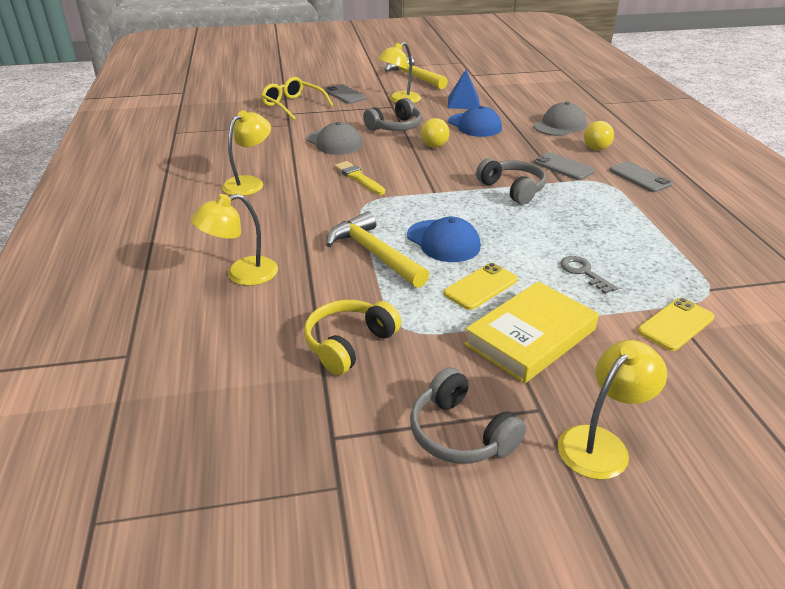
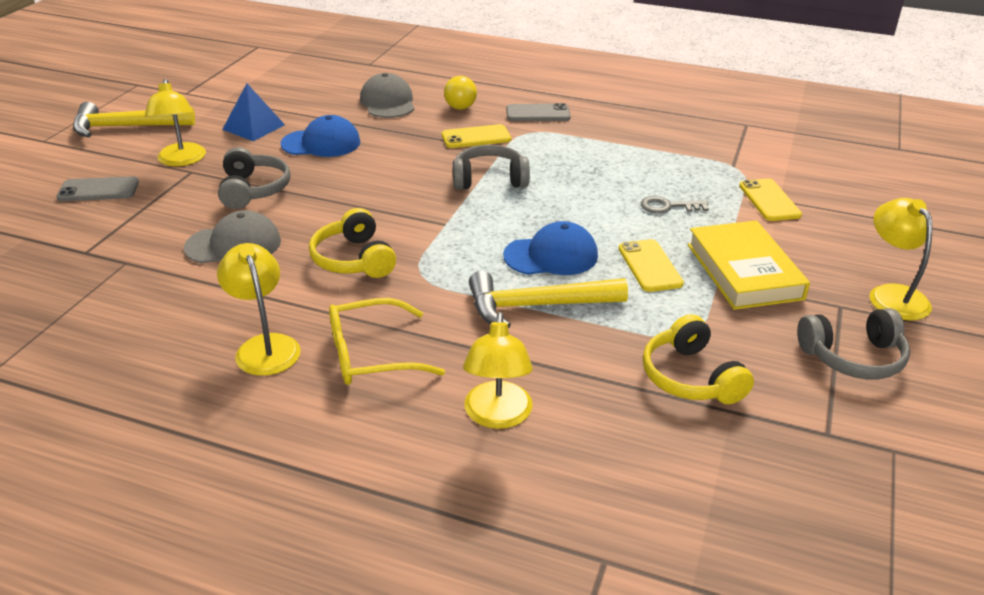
camera: 60 degrees left, 0 degrees up
(293, 105) = (65, 239): yellow glasses -> yellow glasses (371, 355)
(358, 178) = (354, 259): yellow brush -> yellow headphones
(434, 146) = (338, 184): yellow ball -> none
(563, 167) = (476, 137): grey phone -> yellow phone

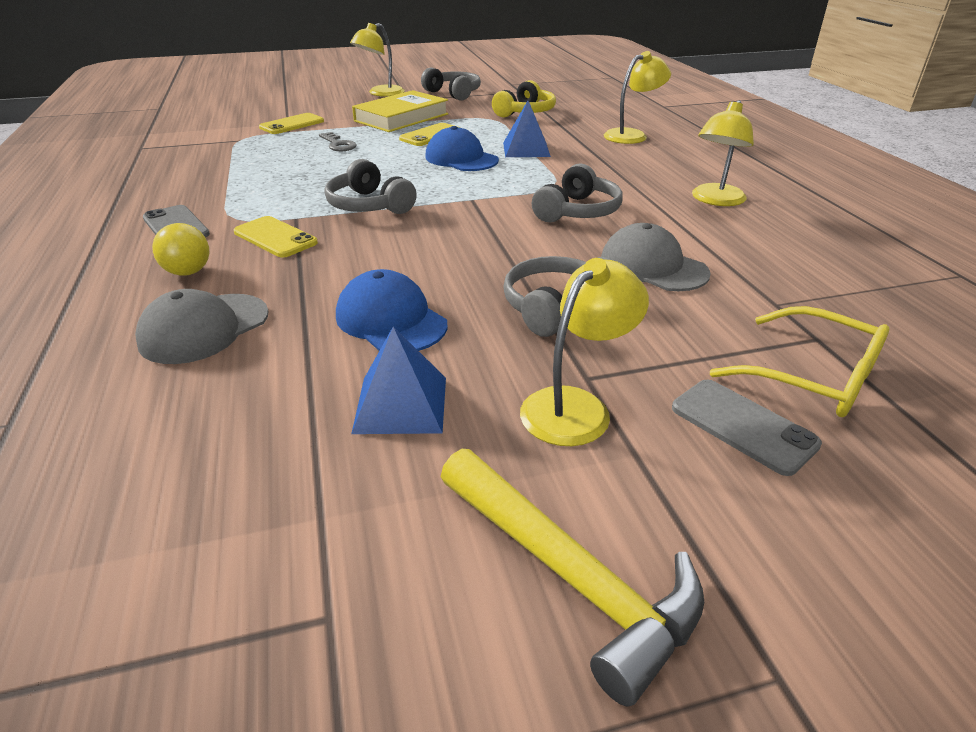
camera: 125 degrees left, 0 degrees up
(354, 259) = (577, 211): yellow headphones -> grey headphones
(371, 355) = (654, 171): yellow glasses -> yellow glasses (812, 377)
(536, 306) = (526, 149): yellow hammer -> blue pyramid

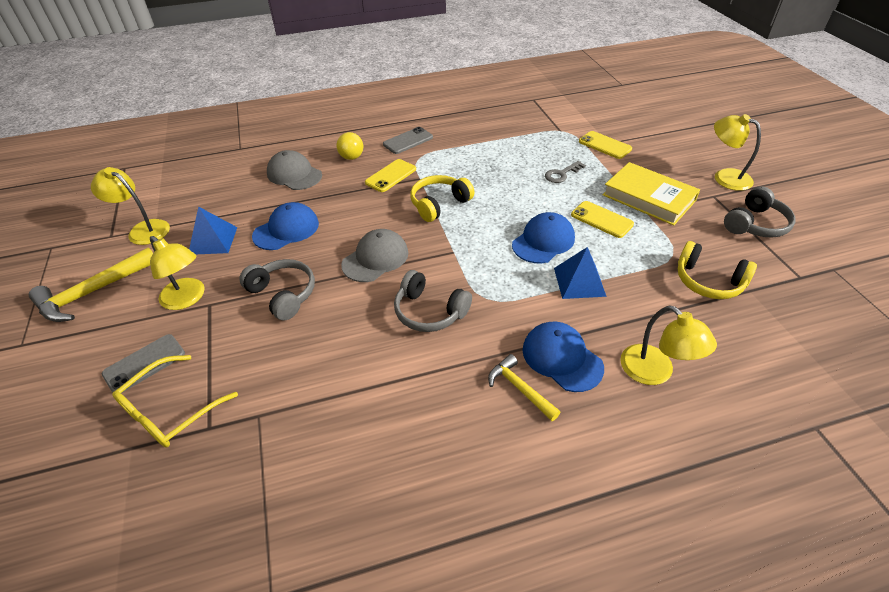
camera: 90 degrees right, 10 degrees up
(369, 205) = (439, 204): grey headphones -> yellow headphones
(627, 161) = (562, 358): none -> blue cap
(653, 266) = (328, 349): grey cap -> grey cap (375, 258)
(669, 177) = (519, 388): none -> yellow hammer
(715, 200) = (458, 417): yellow lamp -> yellow lamp (143, 229)

